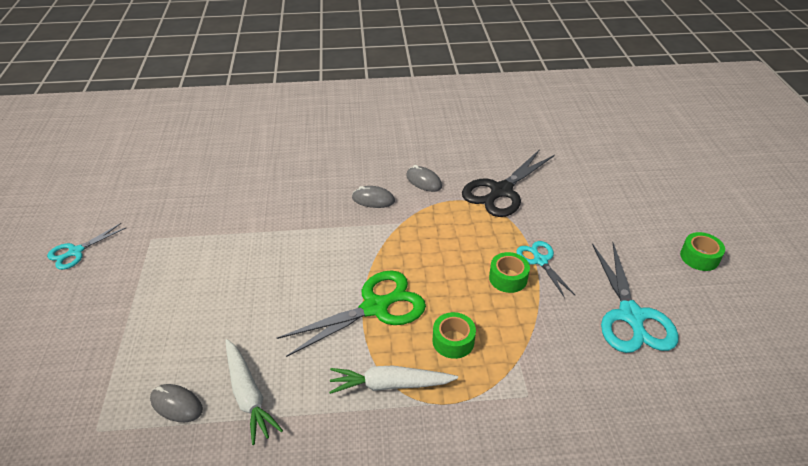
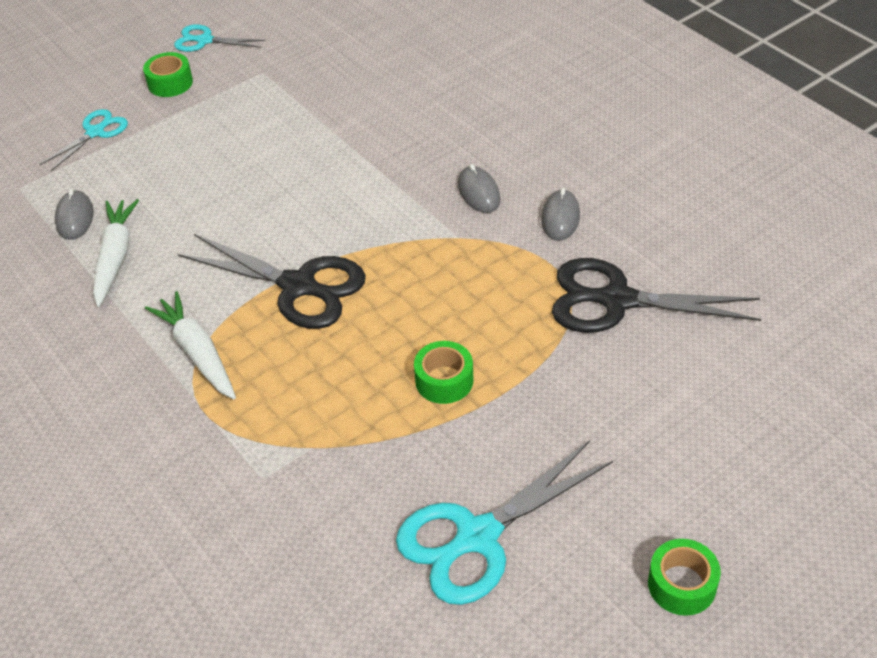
camera: 60 degrees right, 5 degrees up
(248, 395) = (115, 257): white carrot -> white carrot turned 150 degrees clockwise
(375, 307) = (298, 286): green scissors -> black scissors
(453, 341) = (297, 375): green tape -> green tape (170, 83)
(540, 261) = (506, 400): turquoise scissors -> turquoise scissors (95, 132)

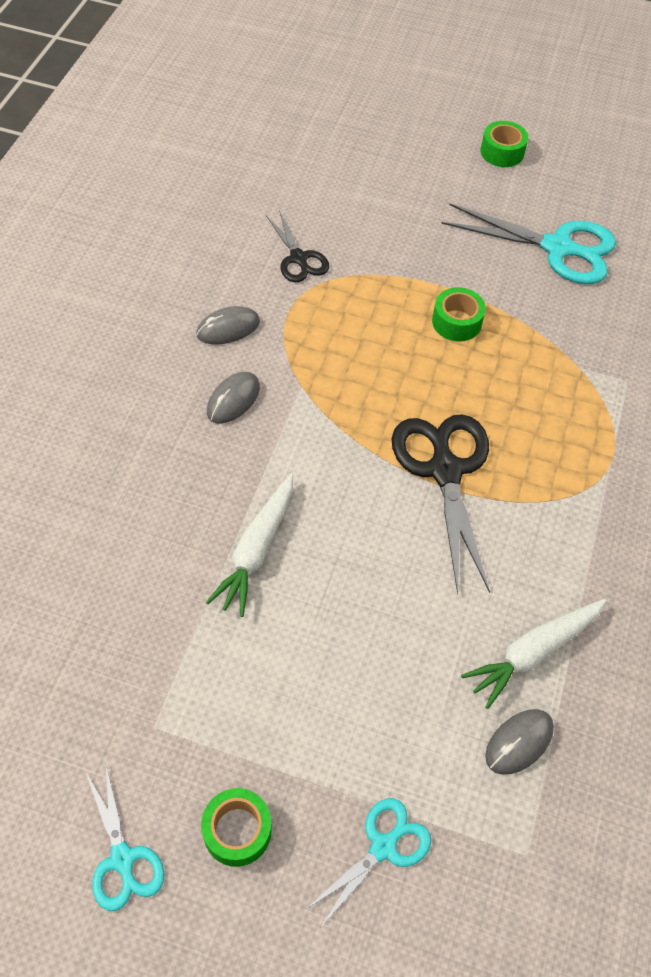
camera: 130 degrees left, 10 degrees up
(95, 132) = (383, 847): turquoise scissors -> turquoise scissors turned 135 degrees clockwise
(197, 353) = (570, 498): white carrot -> white carrot (256, 550)
(617, 300) = (298, 258): black scissors -> black scissors, size x0.57

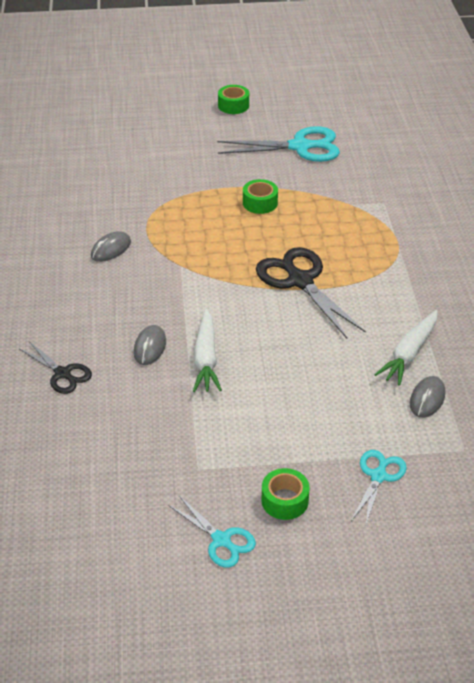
camera: 20 degrees left, 15 degrees down
(233, 400) = (139, 286): grey mouse -> grey mouse (150, 347)
(298, 258) = (134, 198): black scissors -> black scissors (62, 374)

